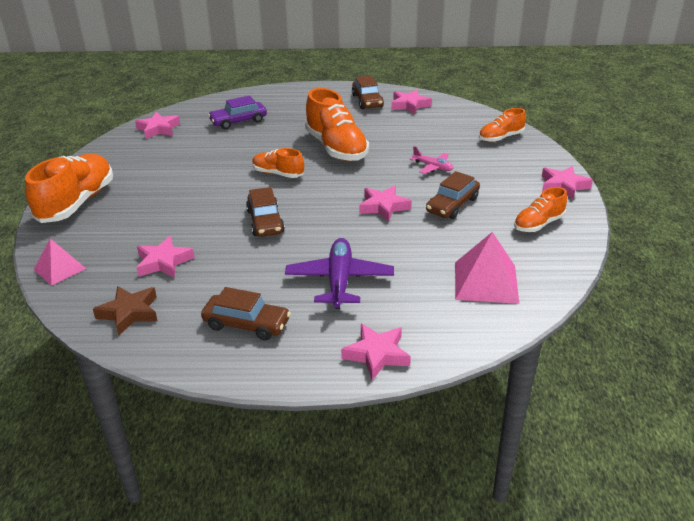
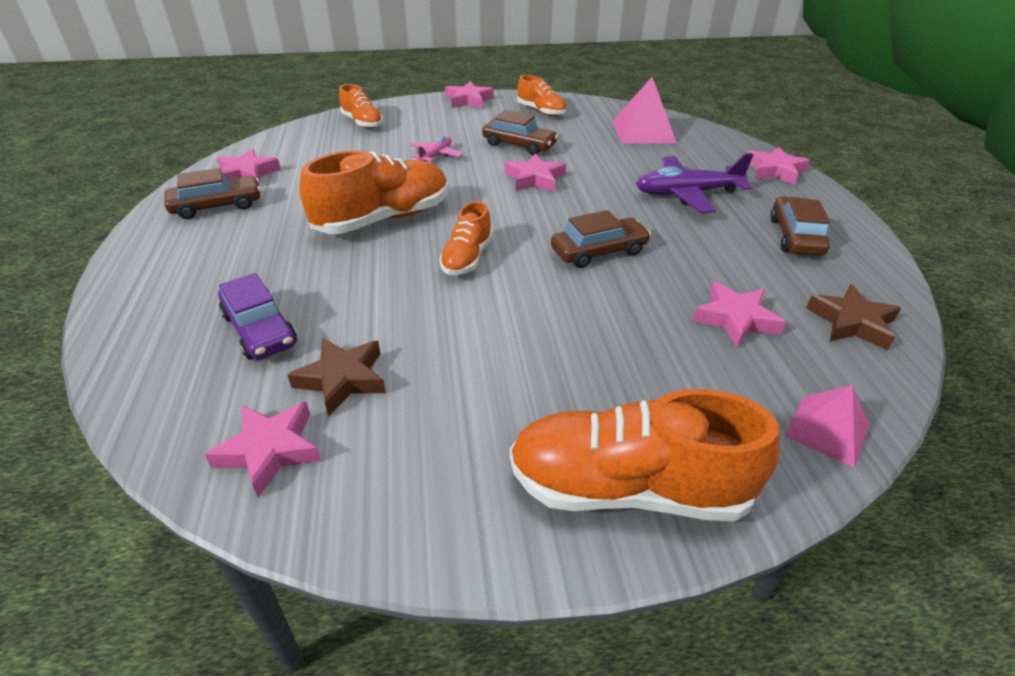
camera: 100 degrees left, 5 degrees up
(190, 141) = (342, 379): none -> brown star

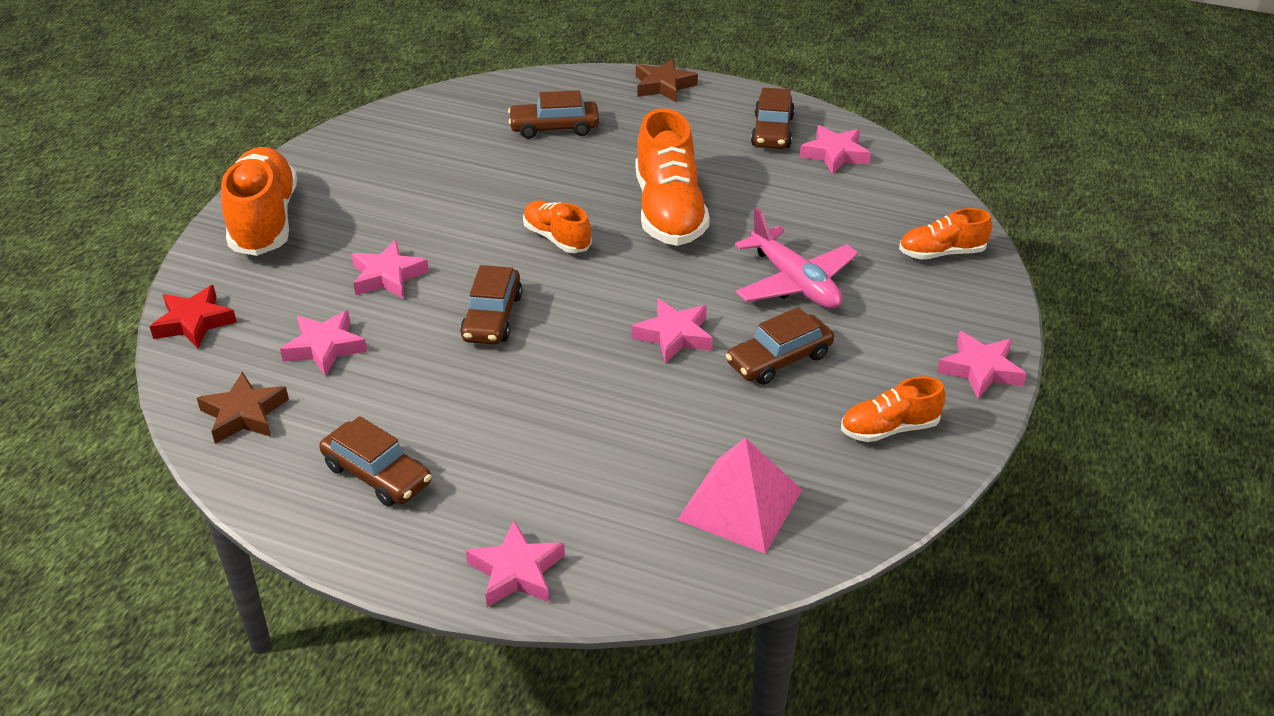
camera: 120 degrees right, 0 degrees up
(260, 330) = (554, 128): purple car -> brown car
(270, 450) = (434, 116): pink star -> pink star (388, 276)
(342, 379) = (467, 149): brown star -> brown star (663, 86)
(436, 155) = (795, 282): pink plane -> pink plane, size x1.81
(628, 488) = (264, 221): orange shoe -> orange shoe turned 45 degrees counterclockwise
(687, 194) = (536, 442): purple plane -> none
(827, 430) = (194, 322): pink pyramid -> red star

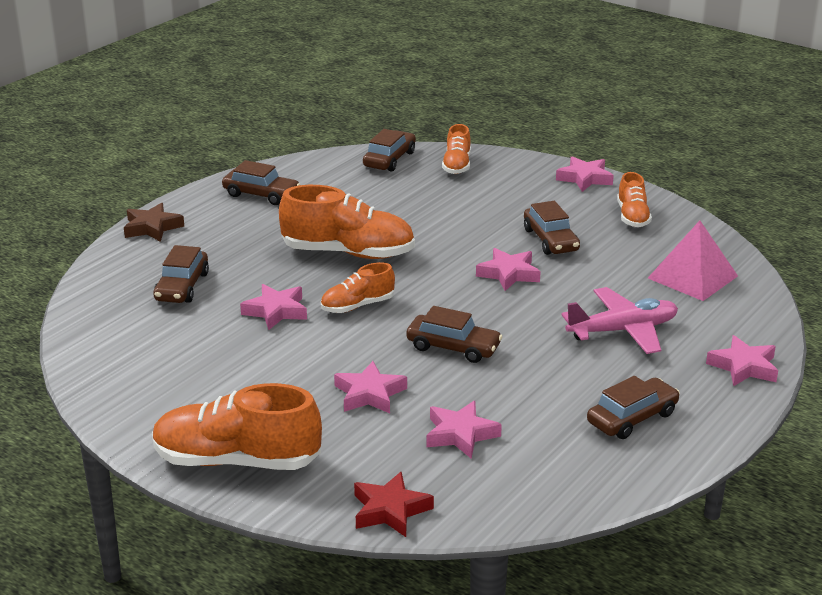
camera: 75 degrees left, 10 degrees down
(244, 414) = (538, 483): brown star -> none
(795, 282) = (466, 220): pink plane -> pink plane (623, 331)
(835, 154) = (311, 177): pink star -> pink star (276, 311)
(921, 199) = (389, 159): none -> brown car

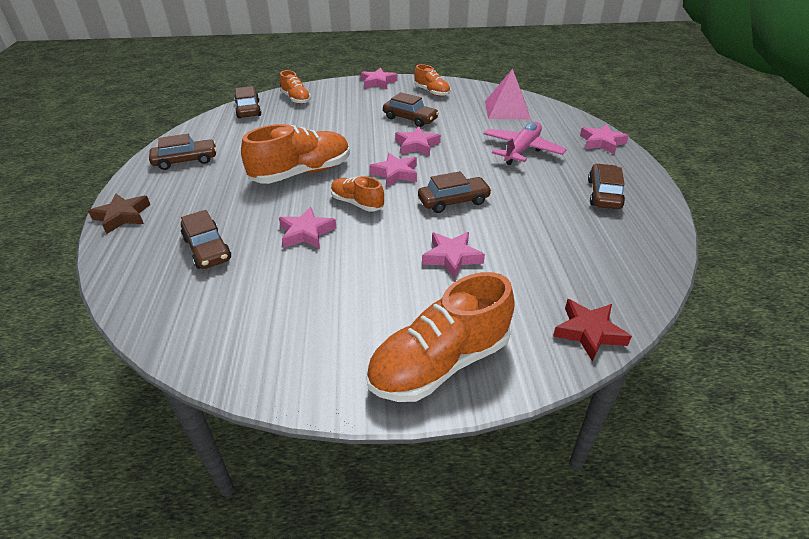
camera: 40 degrees left, 10 degrees up
(357, 306) = (357, 203): orange shoe -> orange shoe turned 105 degrees clockwise
(460, 434) = (542, 253): pink star -> pink star (395, 173)

